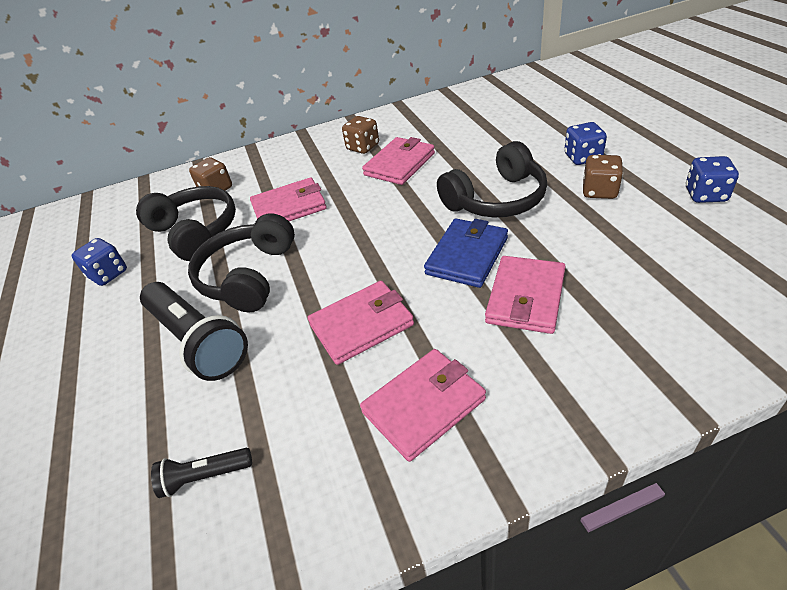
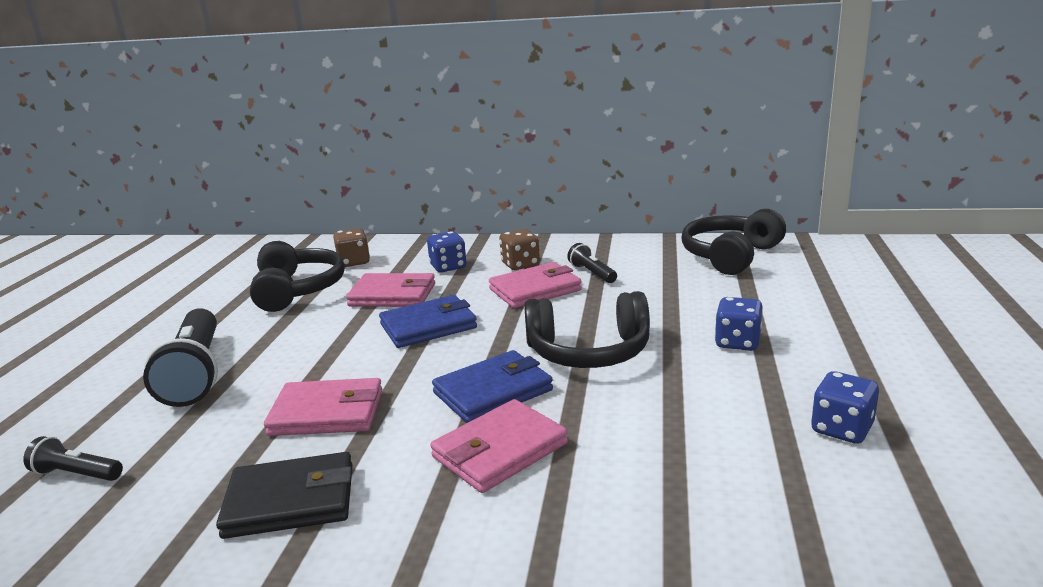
camera: 25 degrees right, 20 degrees down
(108, 274) = (200, 300): blue dice -> blue dice (448, 267)
(248, 276) = (292, 338): black headphones -> black headphones (730, 256)
(353, 223) = (428, 326): none -> blue wallet
(423, 406) = (290, 501): pink wallet -> black wallet
(426, 137) = (592, 273): none -> black flashlight
(599, 191) = (712, 381): brown dice -> none

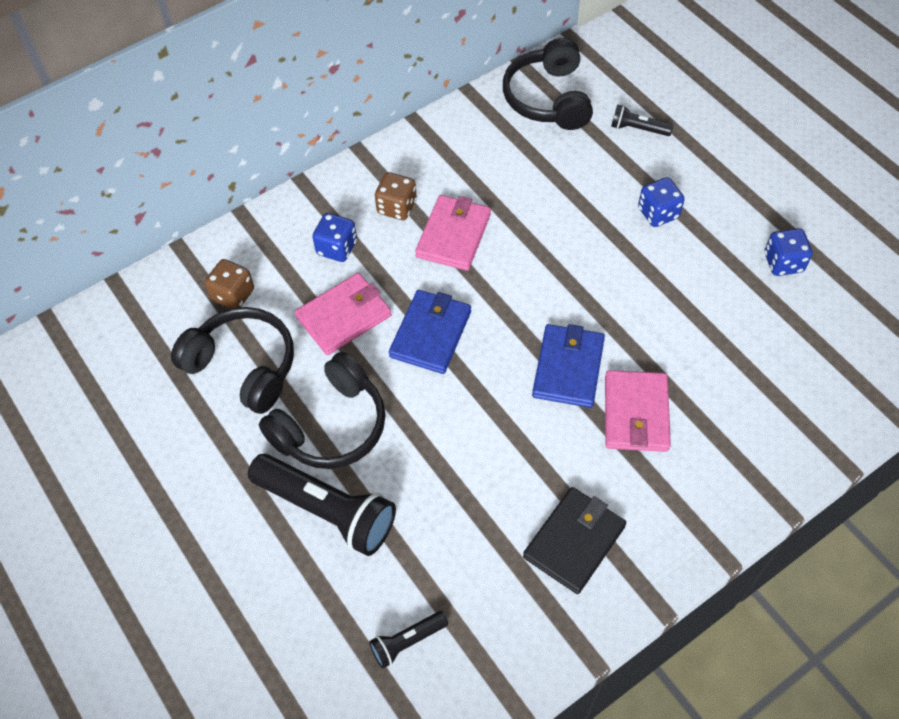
camera: 45 degrees left, 35 degrees up
(327, 413) = (489, 467): pink wallet -> none
(589, 351) = (579, 285): black headphones -> black headphones (331, 426)
(592, 273) = (471, 185): black flashlight -> black flashlight (638, 129)

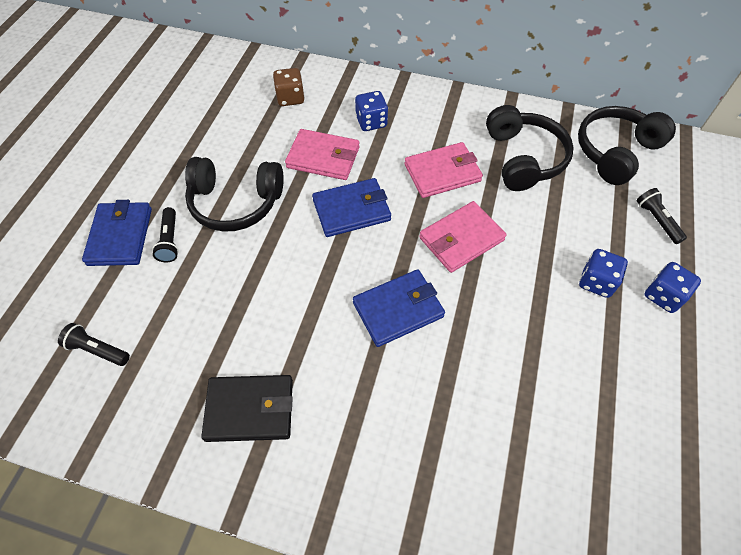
camera: 50 degrees right, 0 degrees up
(243, 366) = (244, 134): black headphones -> black headphones (523, 158)
(279, 555) = (120, 236): none -> blue wallet
(327, 511) = (170, 241): black flashlight -> black flashlight, size x0.49
(397, 207) = (433, 130): brown dice -> none
(636, 413) = (398, 382): pink wallet -> pink wallet (461, 239)
(783, 263) = (651, 406): blue dice -> blue dice (663, 296)

